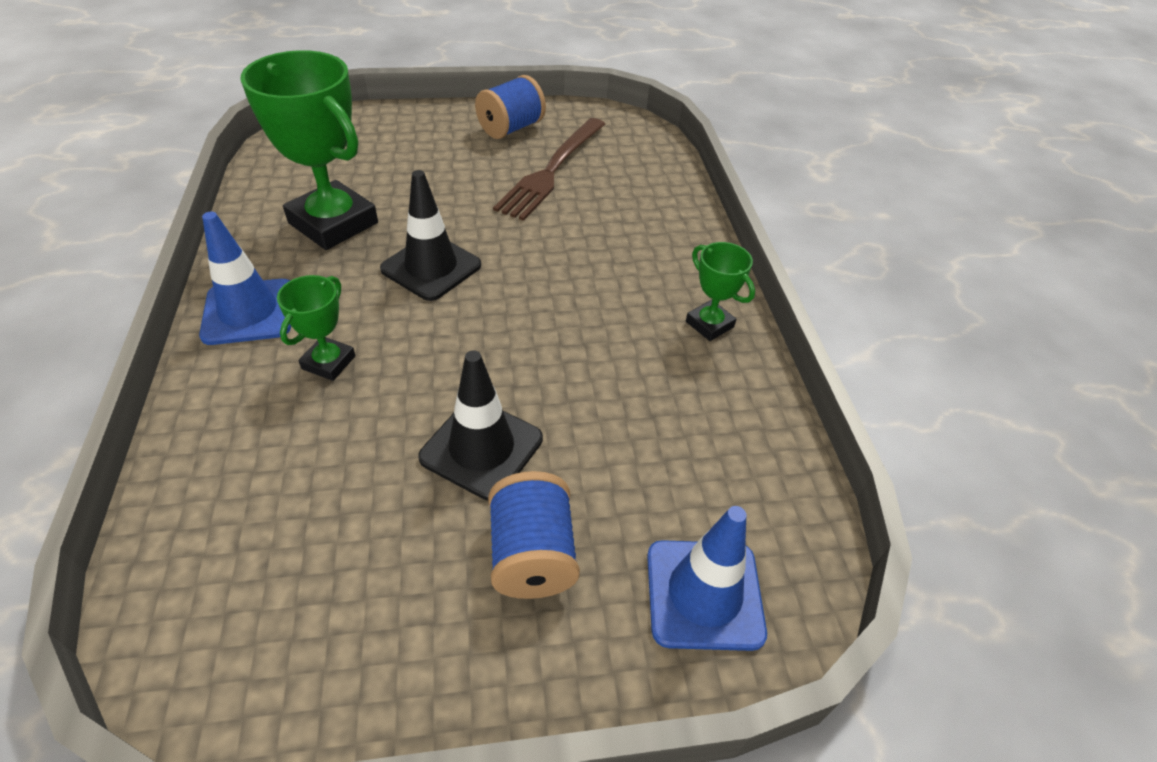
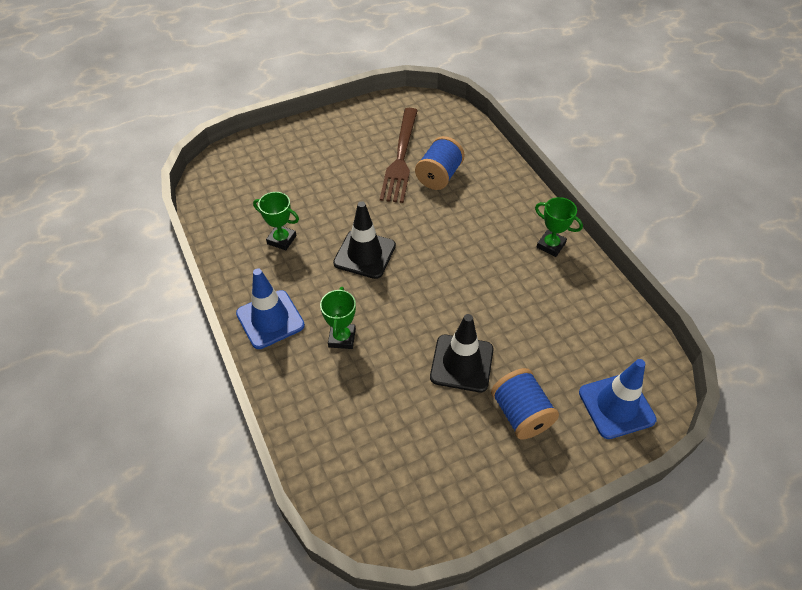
camera: 15 degrees left, 5 degrees up
(333, 223) = (281, 239): green trophy -> green trophy, size x0.50
(511, 128) = (355, 130): blue spool -> blue spool (439, 176)

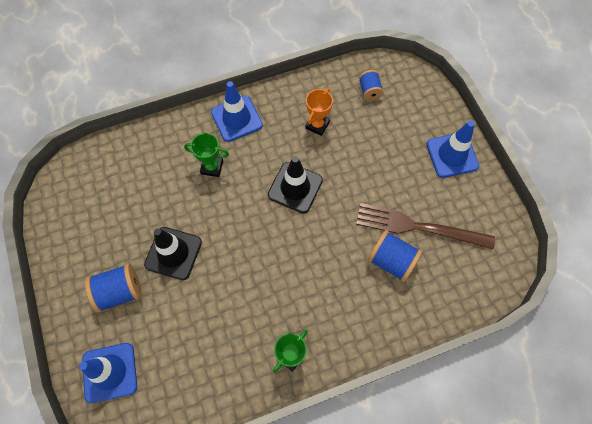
camera: 95 degrees right, 15 degrees up
(236, 196) = (369, 91): none -> blue spool
(281, 239) = (317, 125): green trophy -> orange trophy
(319, 135) = (452, 155): none -> blue traffic cone

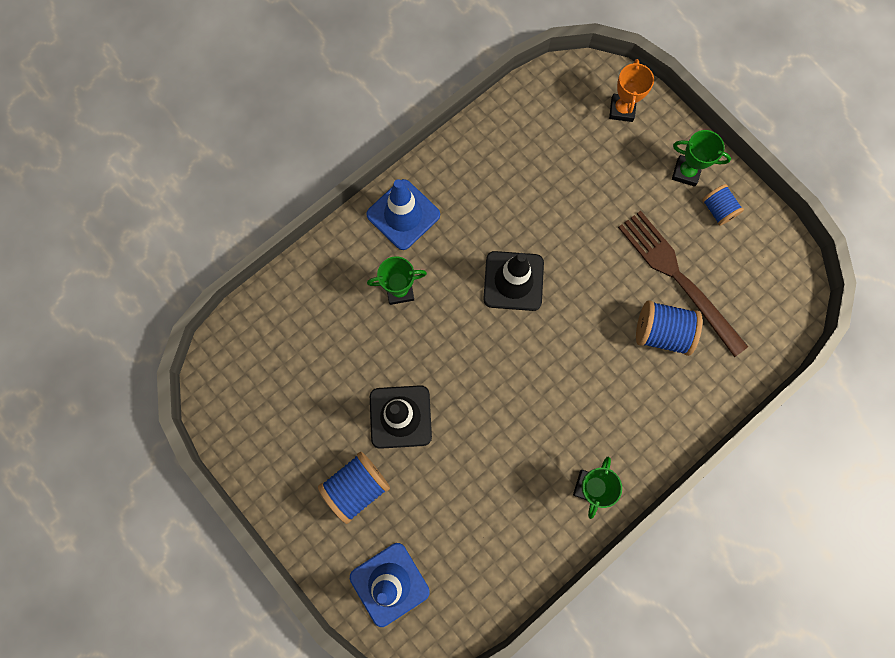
camera: 20 degrees left, 10 degrees up
(317, 125) = (508, 188): orange trophy -> orange trophy (622, 109)
(369, 91) = (555, 119): blue spool -> blue spool (717, 209)
(419, 227) = (679, 279): brown fork -> brown fork turned 60 degrees clockwise
(452, 155) = (686, 172): blue traffic cone -> green trophy

